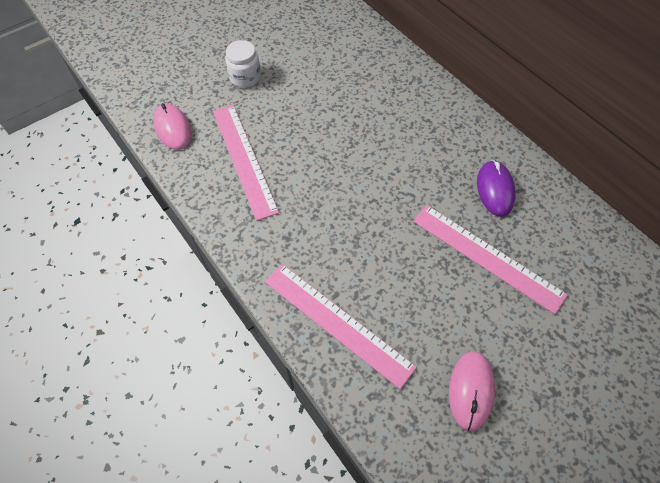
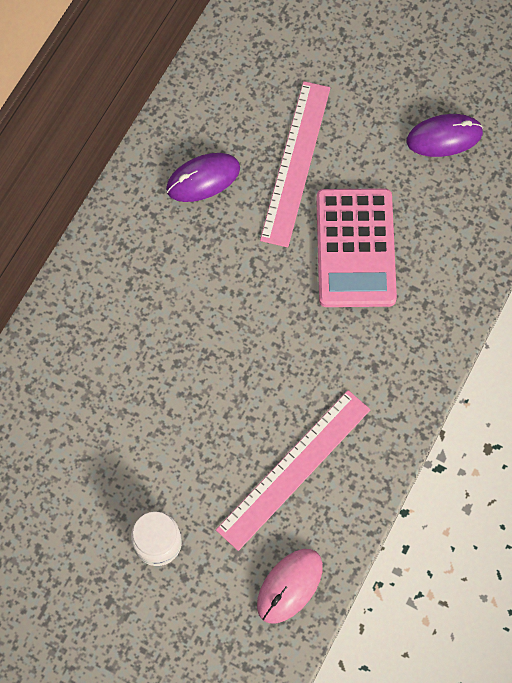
camera: 115 degrees left, 10 degrees up
(337, 323) = (442, 274): pink ruler -> none
(391, 267) = (355, 248): none -> pink calculator
(471, 390) = (444, 137): pink mouse -> purple mouse

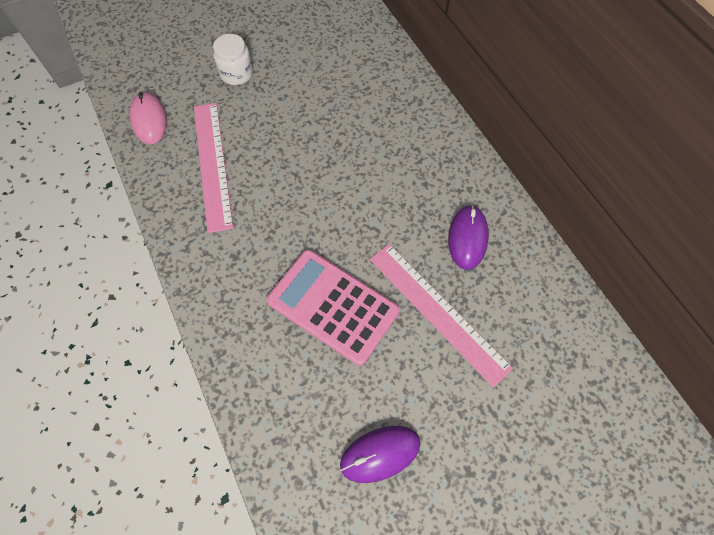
camera: 125 degrees right, 5 degrees down
(444, 137) = (380, 454): purple mouse -> purple mouse turned 45 degrees clockwise

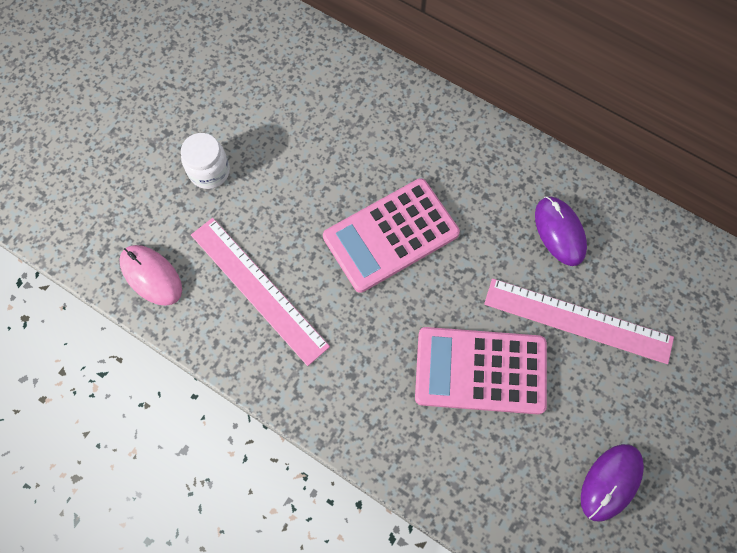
camera: 30 degrees left, 5 degrees up
(333, 175) = (391, 235): none -> pink calculator

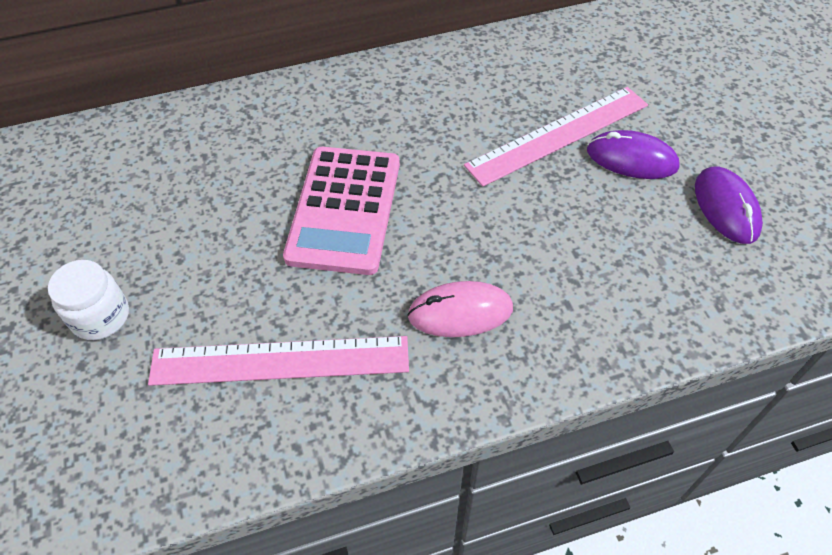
camera: 50 degrees left, 15 degrees down
(151, 276) = (148, 462): pink mouse -> pink mouse (460, 312)
(480, 370) = (544, 231): pink calculator -> none
(559, 232) = (467, 95): purple mouse -> purple mouse (631, 159)

